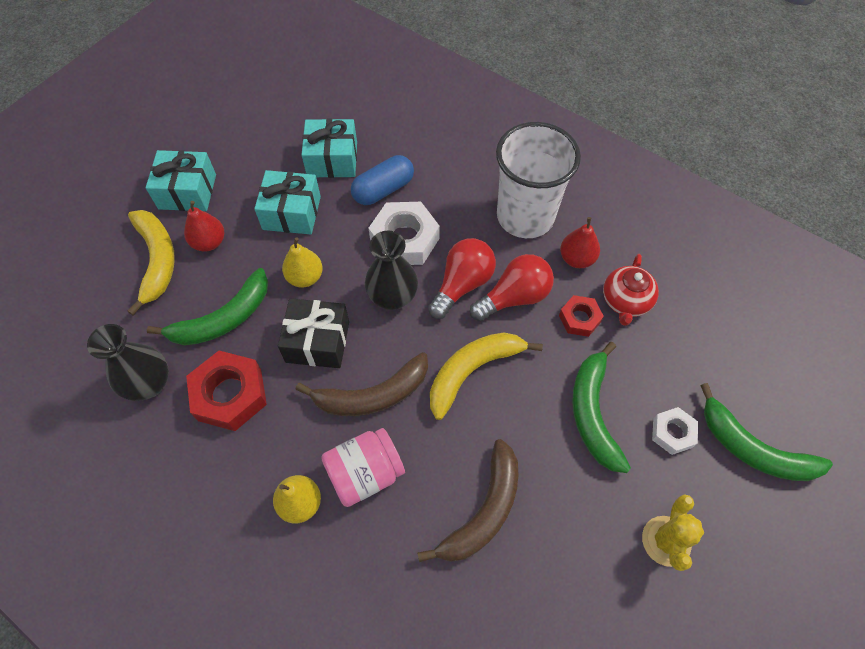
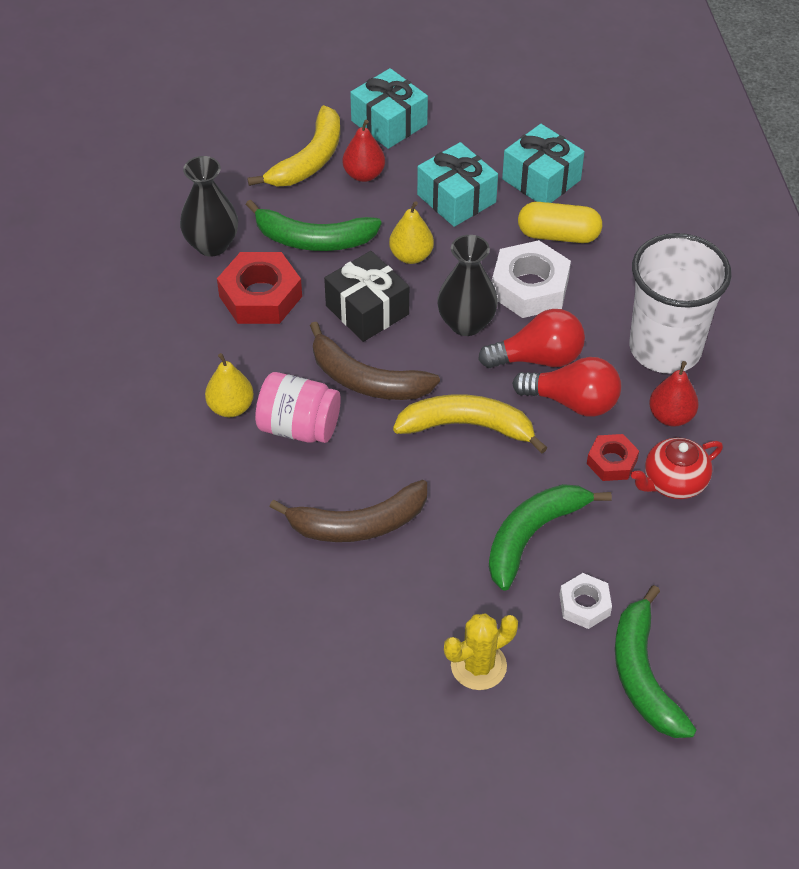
camera: 45 degrees right, 10 degrees down
(383, 190) = (558, 235): blue capsule -> yellow capsule

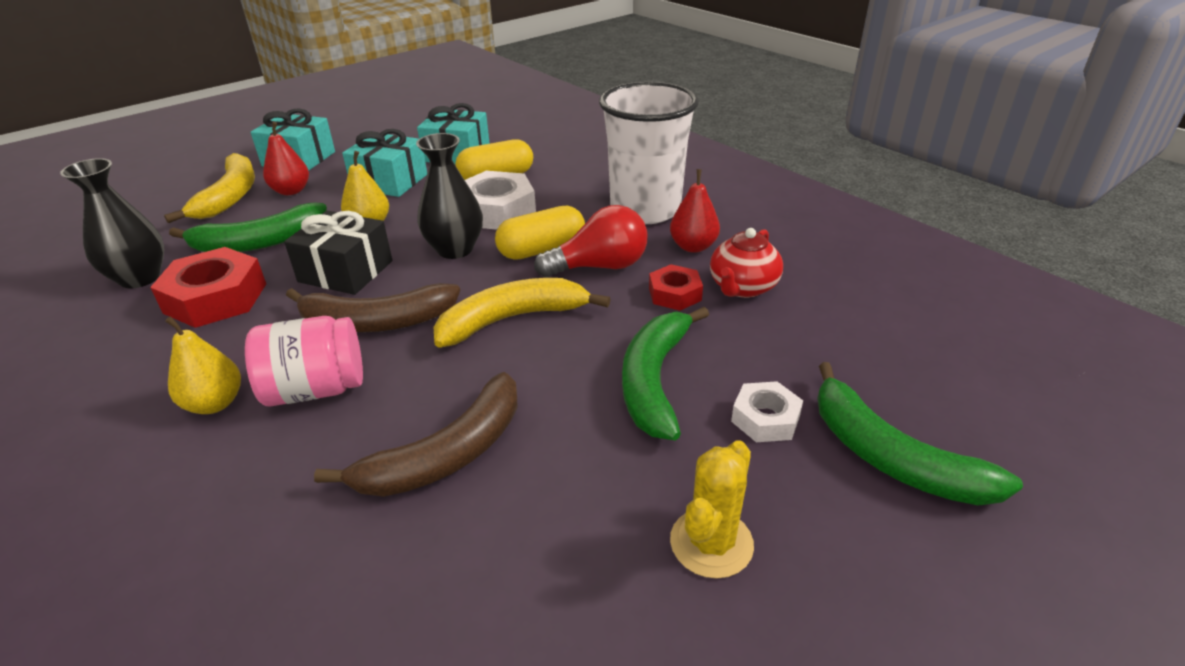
camera: 30 degrees left, 15 degrees down
(538, 358) = (542, 250): red light bulb -> yellow capsule

